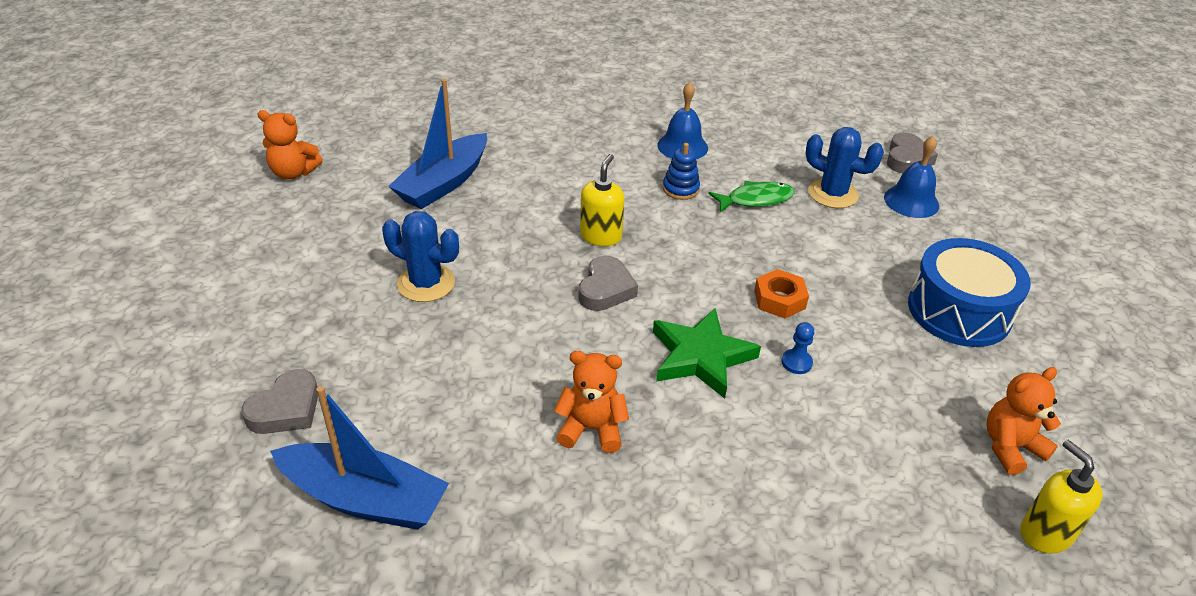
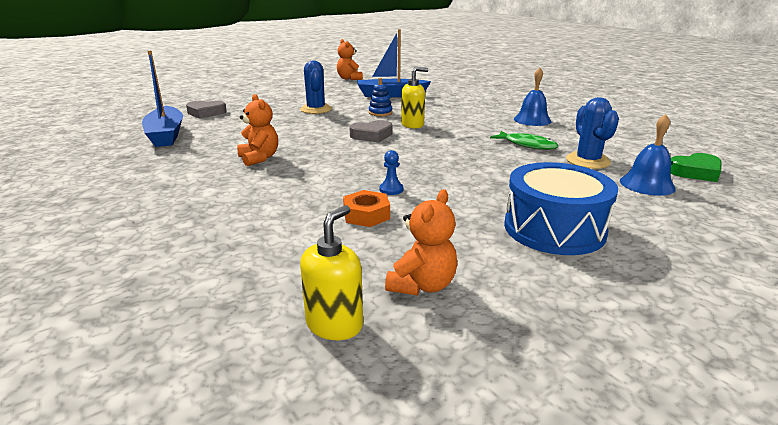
camera: 55 degrees right, 15 degrees down
(680, 189) = (492, 128): blue stacking toy -> blue stacking toy (380, 113)
(701, 357) = (354, 166): green star -> none
(779, 299) = (443, 172): orange nut -> orange nut (366, 215)
(907, 159) = (695, 172): grey heart -> green heart
(1010, 447) = (422, 285): orange teddy bear -> orange teddy bear turned 90 degrees clockwise

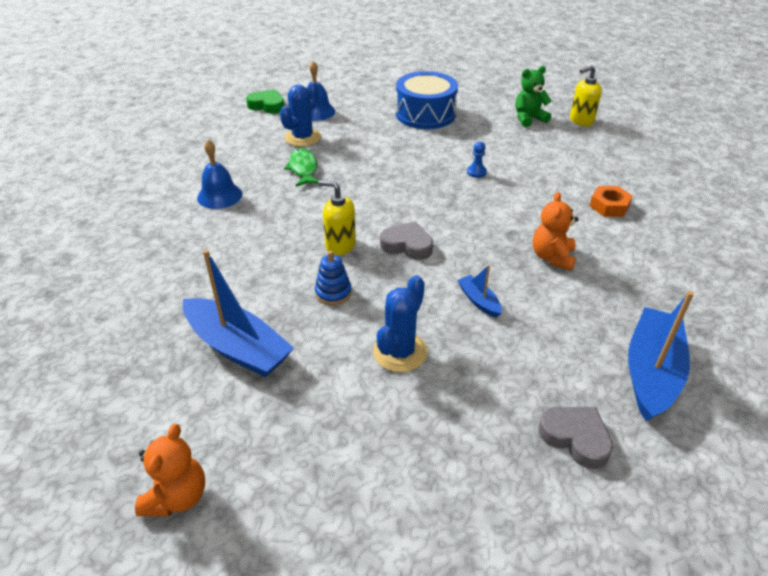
camera: 140 degrees left, 15 degrees up
(293, 130) = (479, 301): none -> blue boat
(366, 215) = (515, 160): orange nut -> orange nut (609, 206)
(422, 285) = (528, 119): orange teddy bear -> green teddy bear

